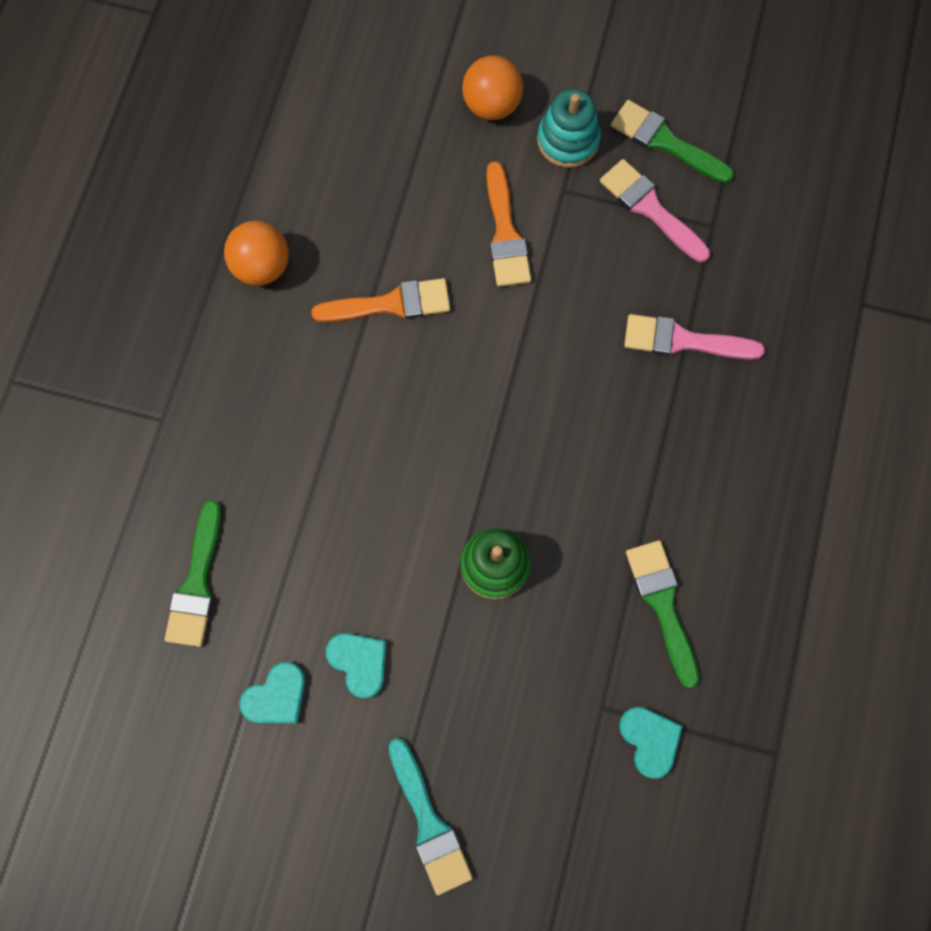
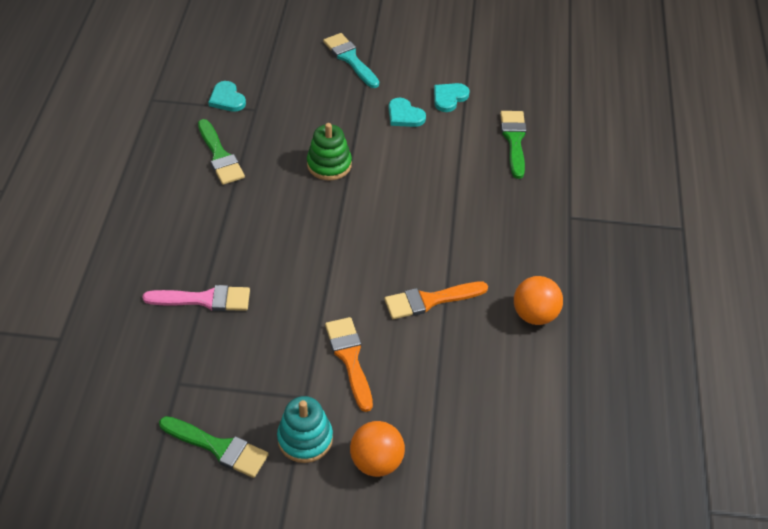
camera: 170 degrees right, 25 degrees down
(650, 208) = (231, 391): pink brush -> none

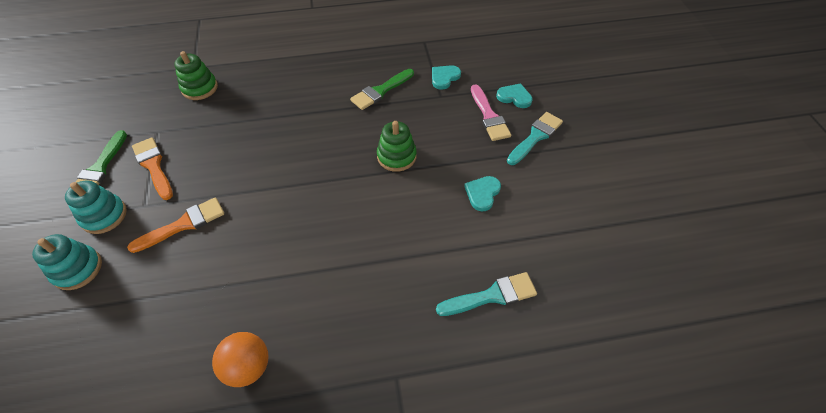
camera: 75 degrees right, 5 degrees up
(113, 332) = (200, 88): none -> green stacking toy
(204, 299) = (234, 123): pink brush -> pink brush (489, 116)
(376, 462) = (77, 269): orange ball -> turquoise stacking toy
(430, 300) = (254, 268): orange brush -> orange brush (153, 166)
(449, 98) = (525, 223): turquoise heart -> turquoise heart (514, 97)
(514, 140) = (492, 296): green brush -> turquoise brush

